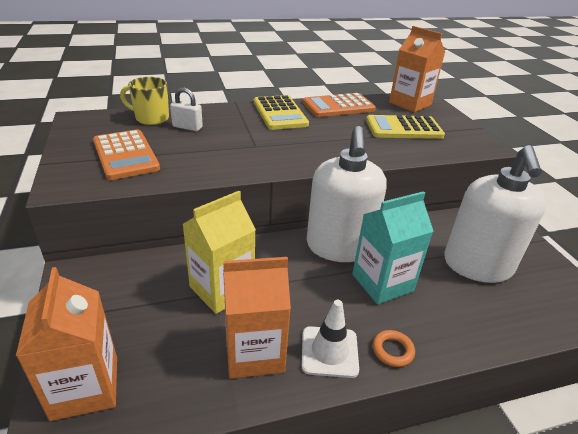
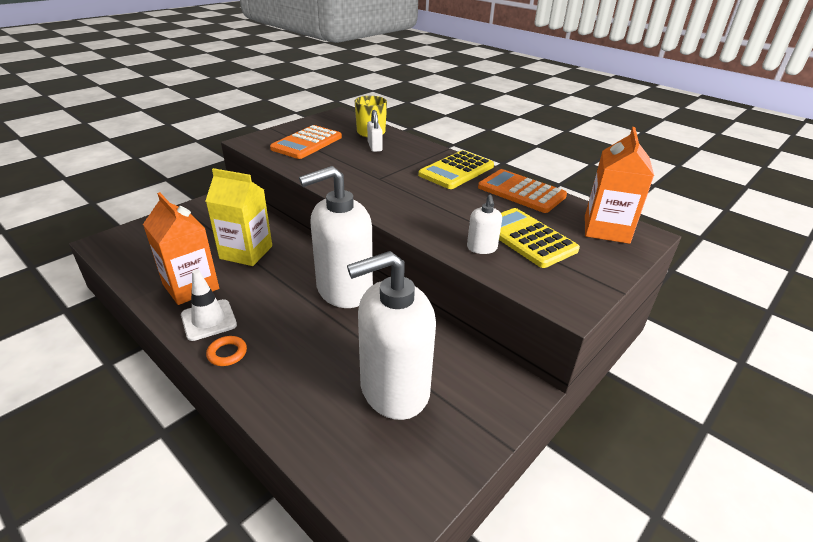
camera: 60 degrees right, 0 degrees up
(85, 387) = (136, 239): orange carton -> none
(382, 283) = (312, 327): turquoise carton -> none
(406, 147) = (482, 248): none -> white soap dispenser

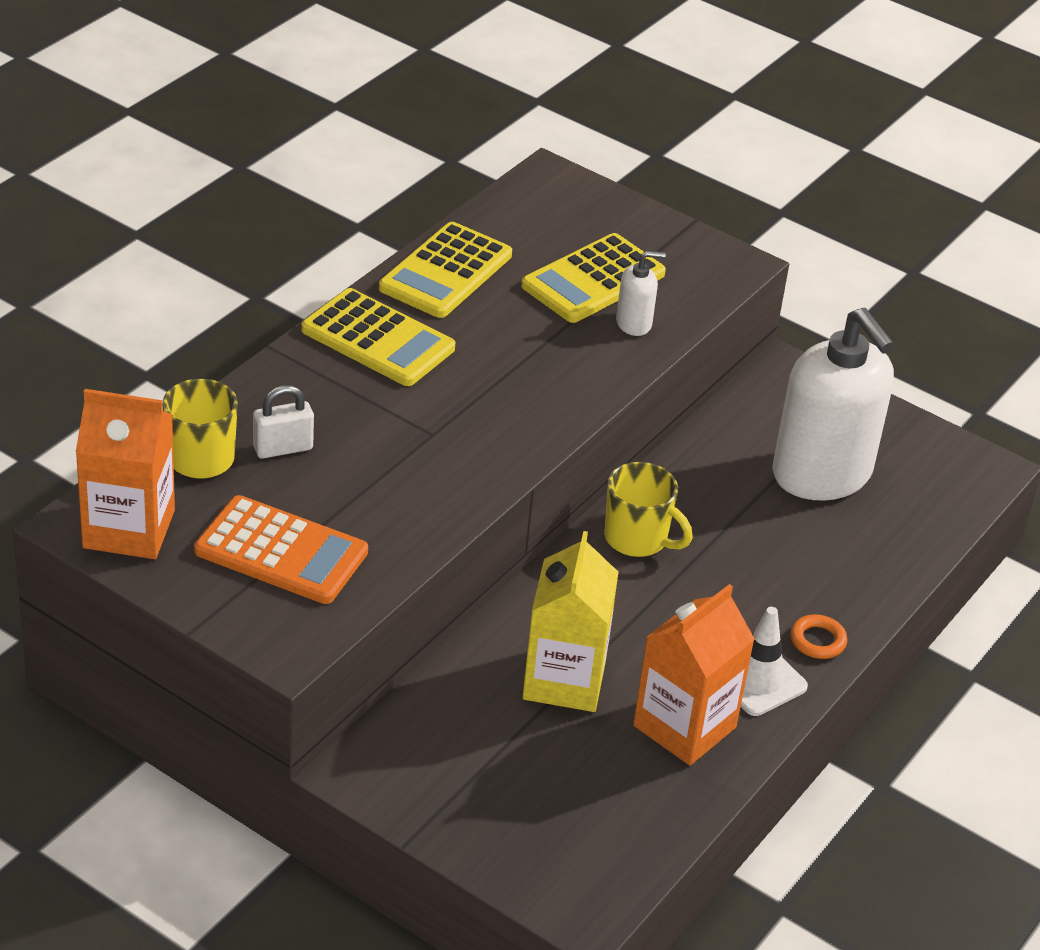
camera: 100 degrees left, 5 degrees up
(344, 289) = (637, 539): white soap dispenser -> yellow mug
(521, 192) = (445, 272): orange calculator -> yellow calculator
(606, 229) = (545, 206): orange carton -> orange carton (129, 529)

